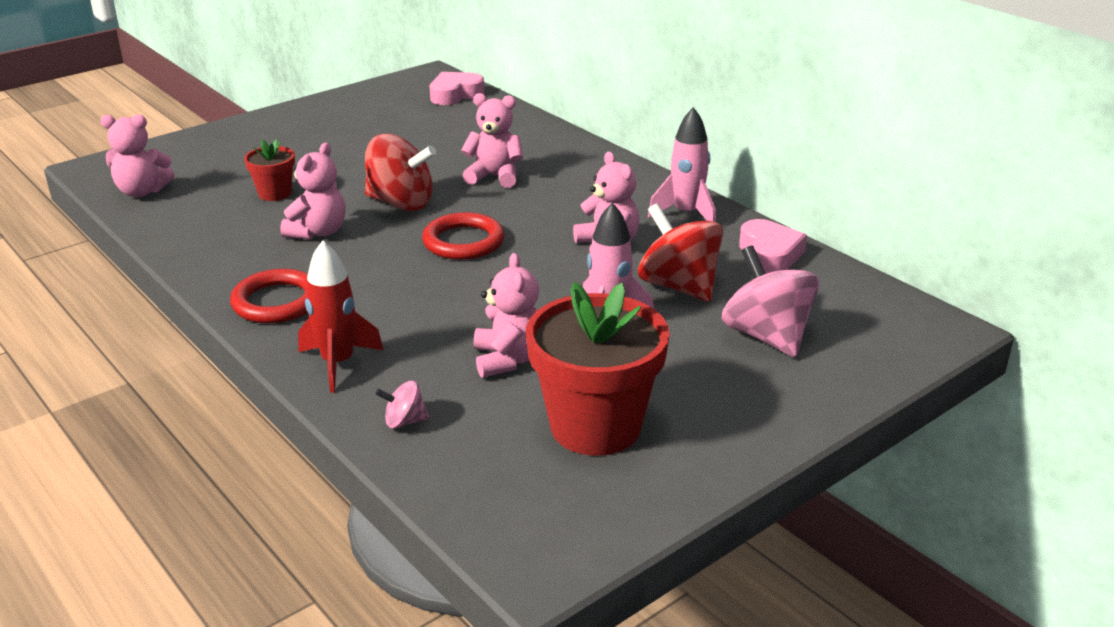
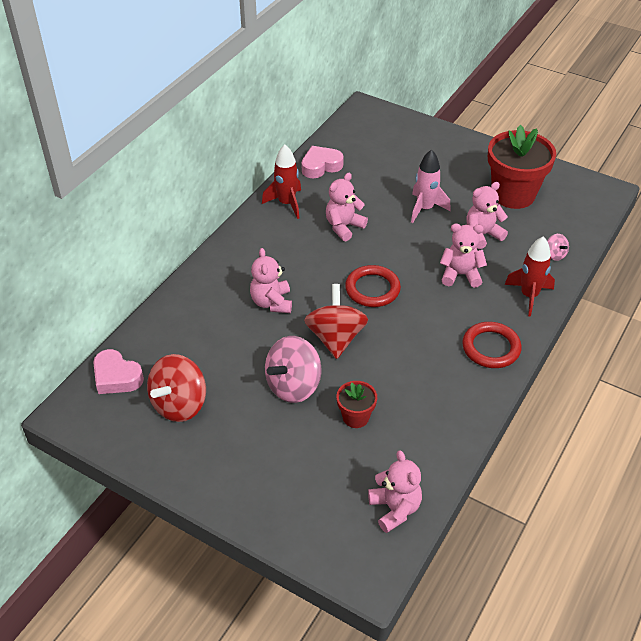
camera: 110 degrees left, 15 degrees up
(318, 232) = (398, 365): pink teddy bear -> pink teddy bear (460, 275)
(679, 286) = (374, 192): red spinning top -> red spinning top (179, 404)
(686, 214) = (286, 203): pink rocket -> red rocket
(767, 336) = (405, 156): pink spinning top -> pink spinning top (293, 386)

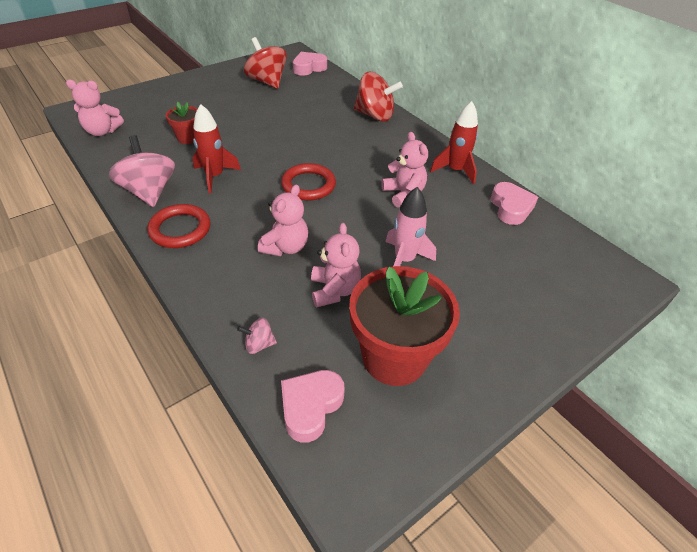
camera: 110 degrees right, 0 degrees up
(272, 302) = (331, 133): pink teddy bear -> none
(293, 386) = (241, 122): pink spinning top -> pink spinning top (149, 192)
(335, 338) = (269, 151): red spinning top -> red spinning top (375, 115)
(529, 296) = (217, 287): red rocket -> red rocket (215, 176)
(574, 218) = (310, 406): none -> pink heart

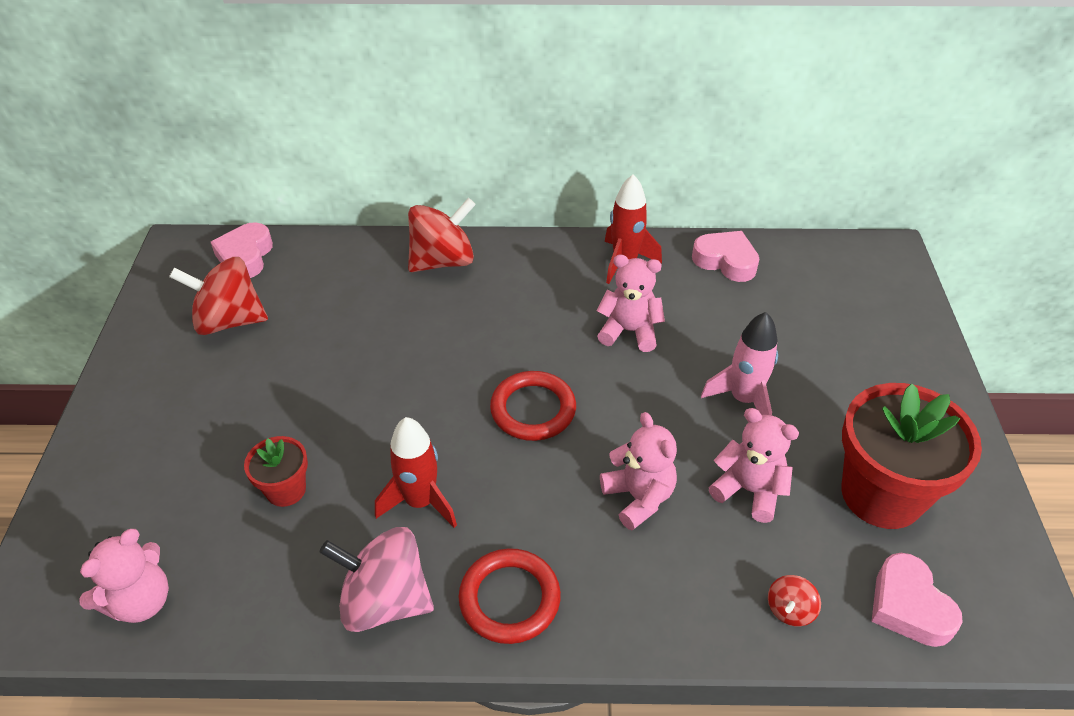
camera: 50 degrees left, 0 degrees up
(259, 344) = (790, 610): pink spinning top -> red spinning top

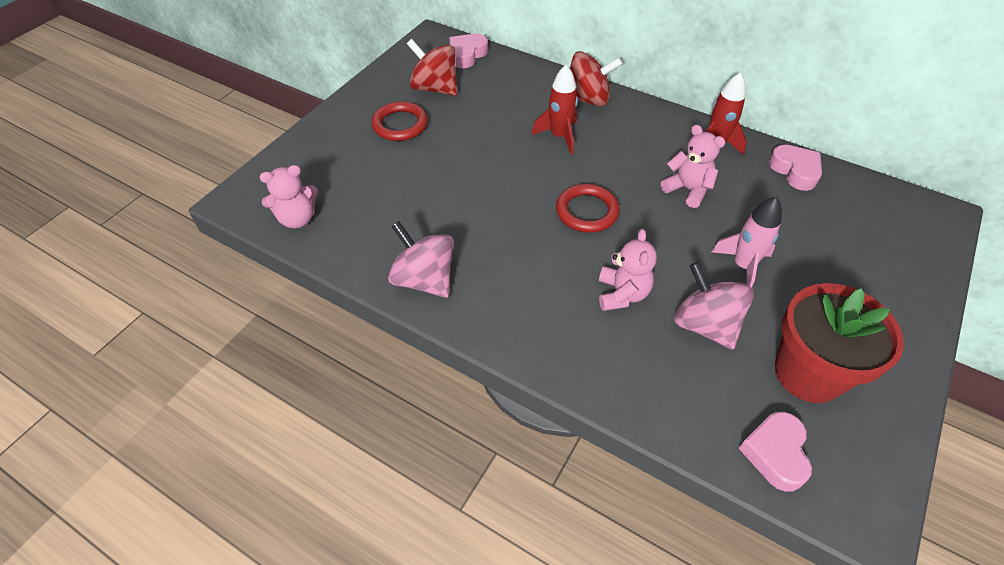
camera: 30 degrees right, 5 degrees up
(286, 490) = (408, 194): red flower pot -> none
(420, 502) = (480, 235): red rocket -> red rocket (559, 136)
(509, 599) = (498, 313): red ring -> red ring (400, 125)
(749, 490) = (705, 325): pink teddy bear -> pink spinning top
(790, 610) = (681, 411): red spinning top -> none

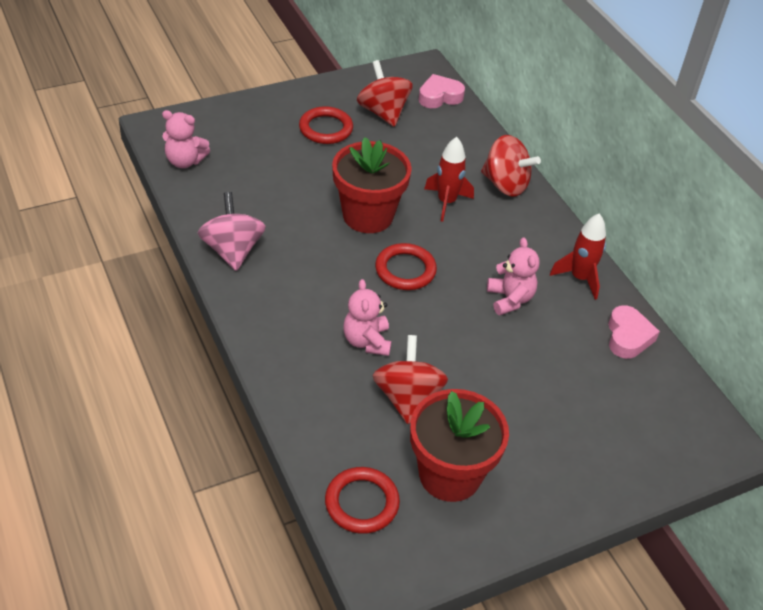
camera: 30 degrees right, 5 degrees down
(510, 181) = (368, 215): none -> red flower pot
(622, 294) = (367, 341): pink teddy bear -> pink teddy bear turned 135 degrees clockwise
(705, 325) = (407, 397): pink spinning top -> red spinning top
(743, 266) = (488, 378): pink rocket -> none
(775, 453) = (362, 503): pink heart -> red ring

